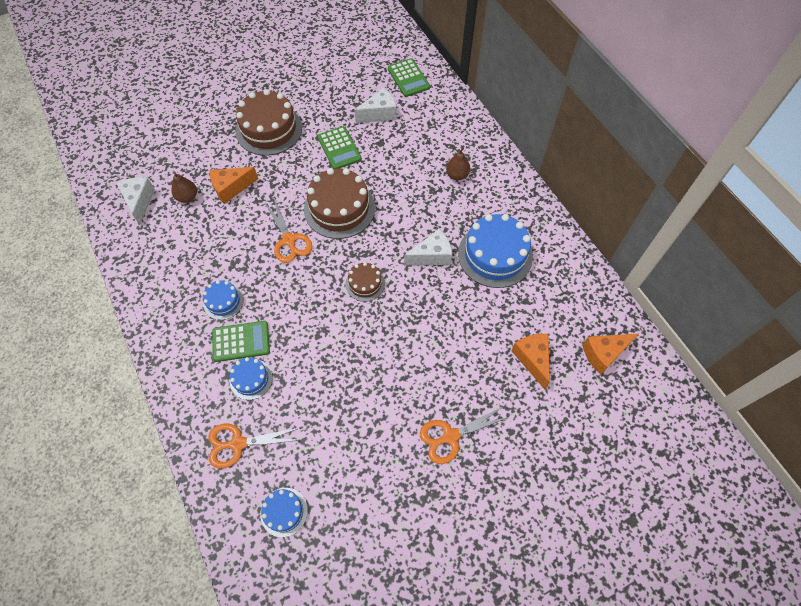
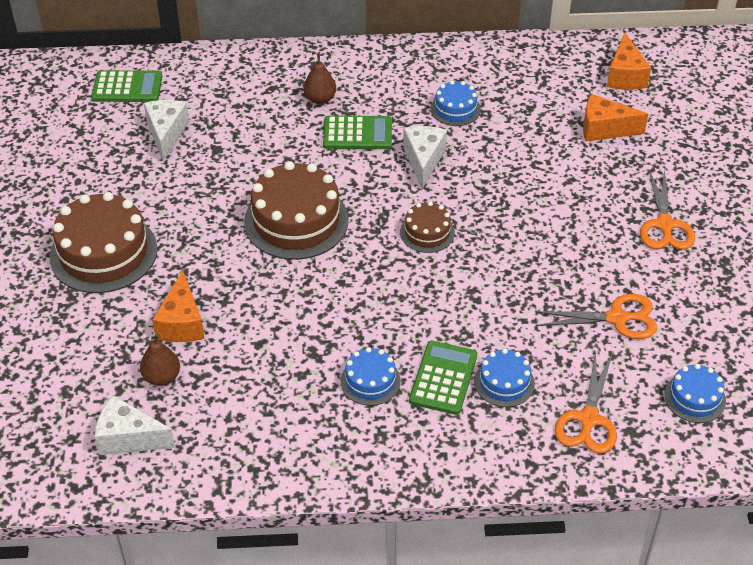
camera: 65 degrees left, 15 degrees down
(289, 240) = (314, 285): orange scissors -> orange scissors (617, 318)
(339, 148) = (195, 190): green calculator -> green calculator (357, 133)
(495, 255) = (455, 109): blue cake -> blue cake, size x0.52

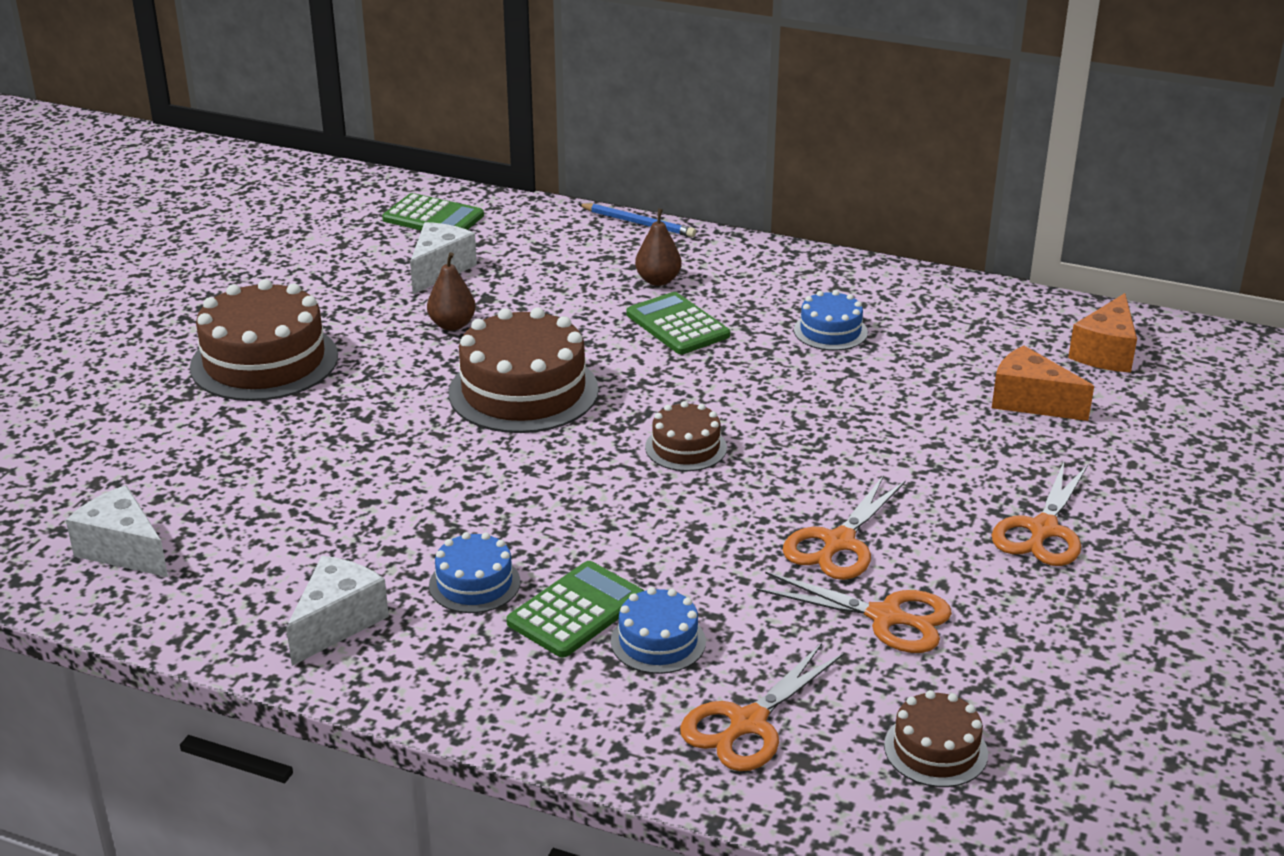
camera: 25 degrees right, 15 degrees down
(162, 377) = (219, 501): brown pear -> brown pear (452, 325)
(182, 323) = (292, 454): orange cheese -> none
(273, 51) = (638, 223): none -> blue pencil
(357, 133) = (677, 325): green calculator -> green calculator turned 150 degrees counterclockwise
(423, 160) = (743, 373): white cheese -> white cheese (337, 623)
(560, 274) = (839, 543): none -> orange scissors
(695, 398) = (935, 750): blue cake -> brown cake

